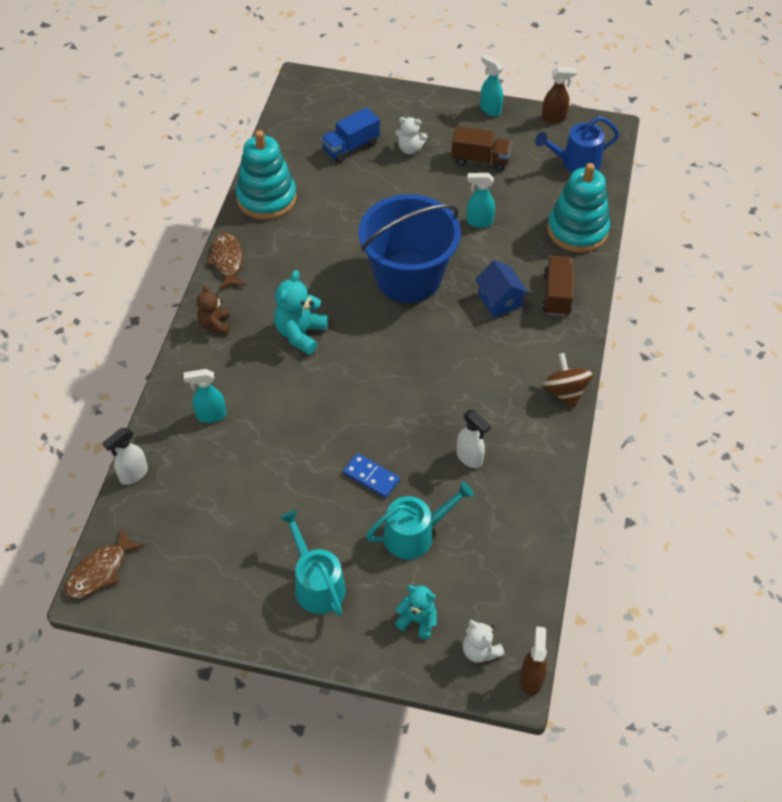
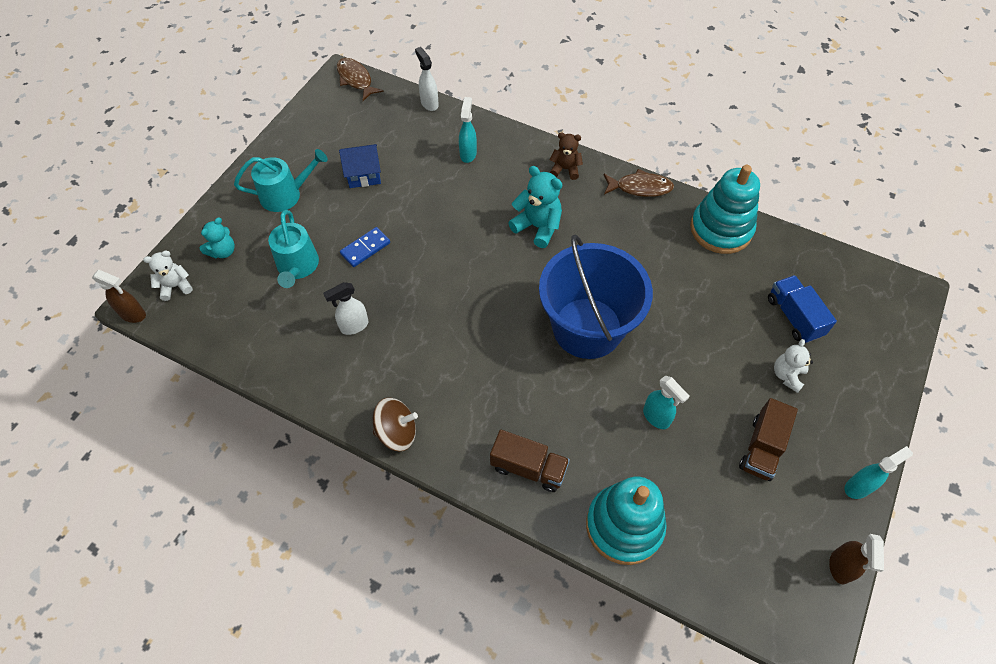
camera: 105 degrees right, 5 degrees up
(479, 222) = (656, 417): turquoise spray bottle -> turquoise spray bottle turned 120 degrees clockwise
(499, 300) = (535, 406): blue house -> blue house (364, 175)
(576, 162) = (747, 567): blue watering can -> none

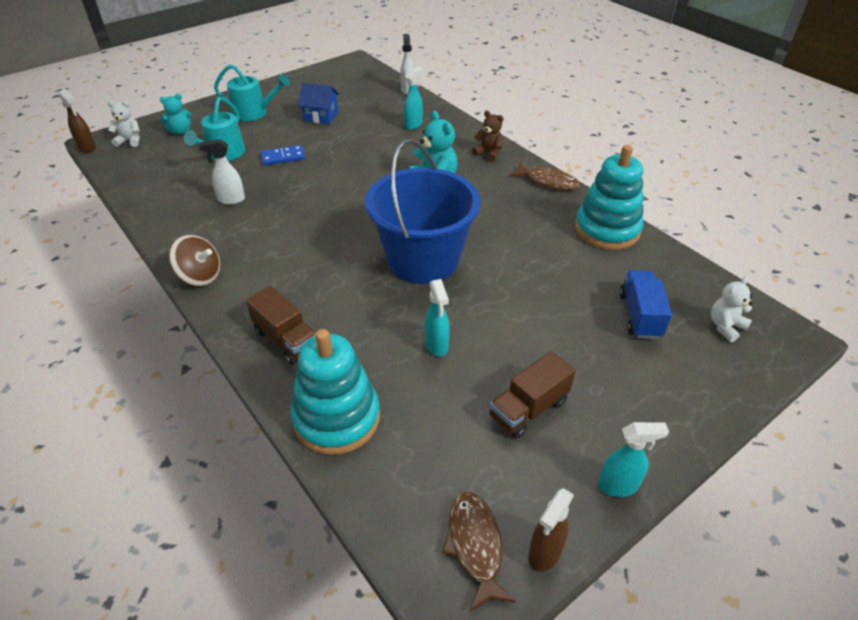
camera: 25 degrees right, 15 degrees down
(356, 79) = (363, 65): brown fish -> brown fish (475, 545)
(787, 375) = (599, 359): white teddy bear -> white teddy bear (725, 326)

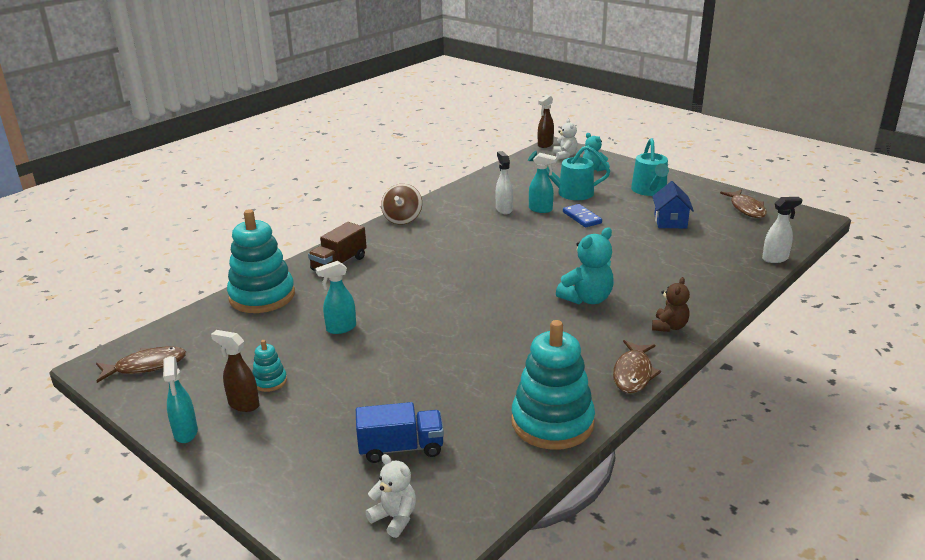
camera: 80 degrees right, 15 degrees down
(321, 80) = (746, 209): none -> brown fish
(413, 124) = (697, 273): turquoise spray bottle -> turquoise spray bottle (541, 209)
(423, 260) = (453, 308): blue bucket -> none
(529, 409) = (270, 381): brown truck -> turquoise stacking toy
(544, 553) = (133, 397): brown spray bottle -> brown spray bottle (243, 404)

